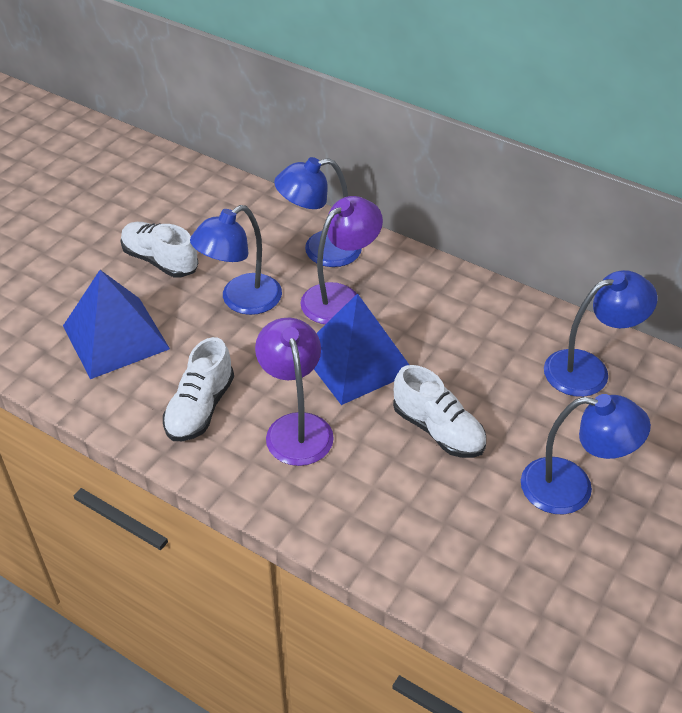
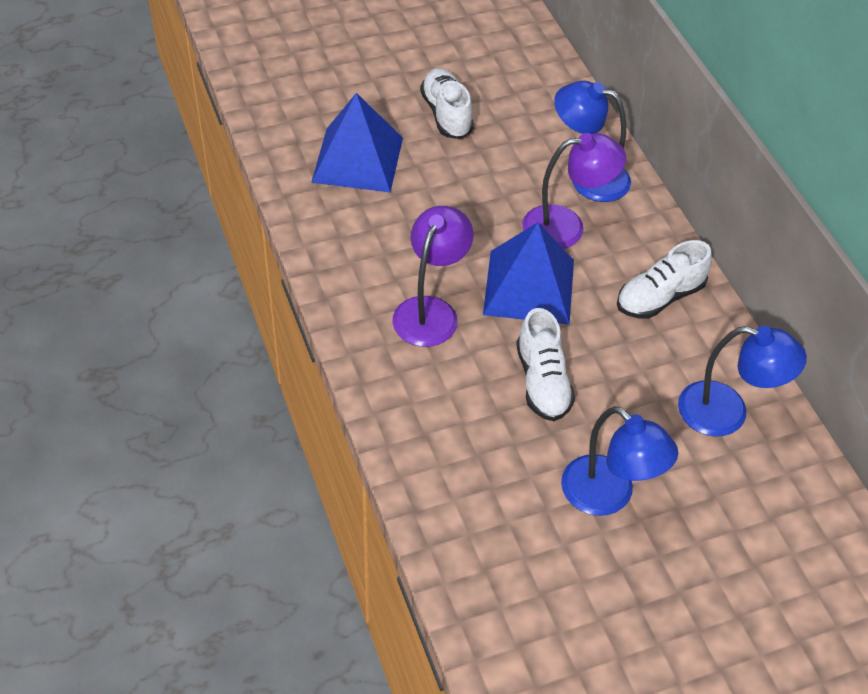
camera: 35 degrees right, 5 degrees up
(200, 408) = (371, 252): white shoe -> white shoe (660, 297)
(241, 301) = (481, 184): blue lamp -> none

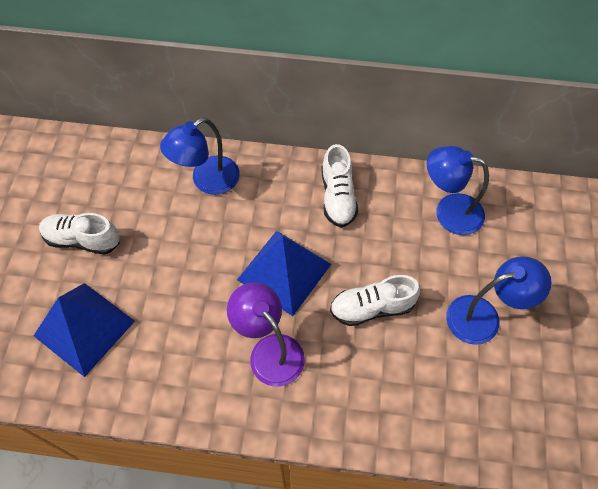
camera: 60 degrees left, 10 degrees up
(542, 382) = (372, 307): white shoe -> white shoe turned 150 degrees clockwise
(566, 226) = (244, 218): purple lamp -> none
(727, 413) = (449, 211): blue lamp -> blue lamp turned 120 degrees counterclockwise

